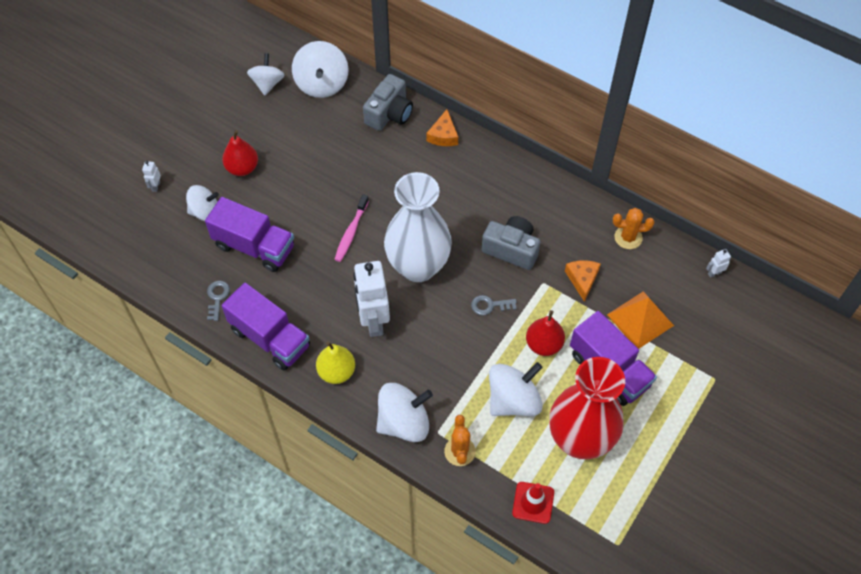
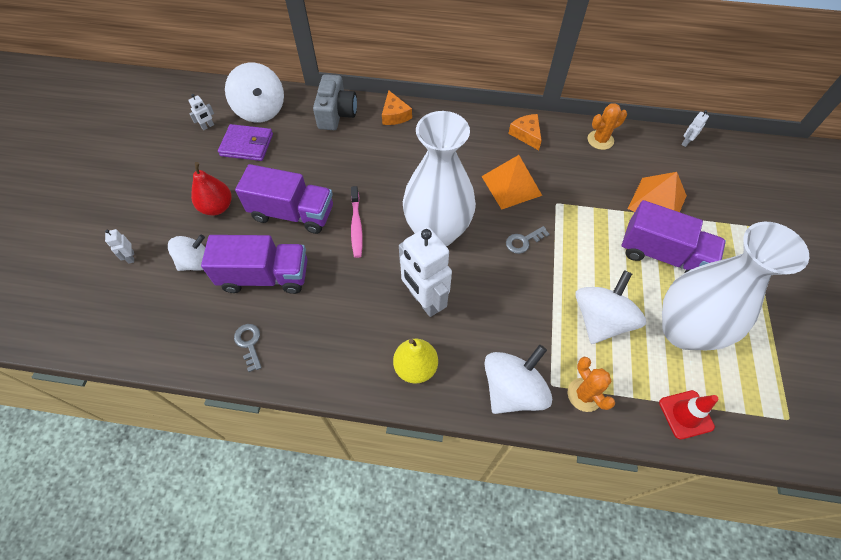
camera: 25 degrees left, 0 degrees up
(267, 83) = (208, 126): white spinning top -> white robot
(270, 338) = (327, 362): purple truck -> purple truck (292, 213)
(293, 116) = (247, 145): none -> purple wallet
(511, 249) = (511, 185): grey camera -> orange pyramid
(543, 344) = (593, 256): red pear -> none
(580, 439) = (683, 330): red vase -> white vase
(582, 279) = (587, 187): orange cheese -> orange cheese (526, 134)

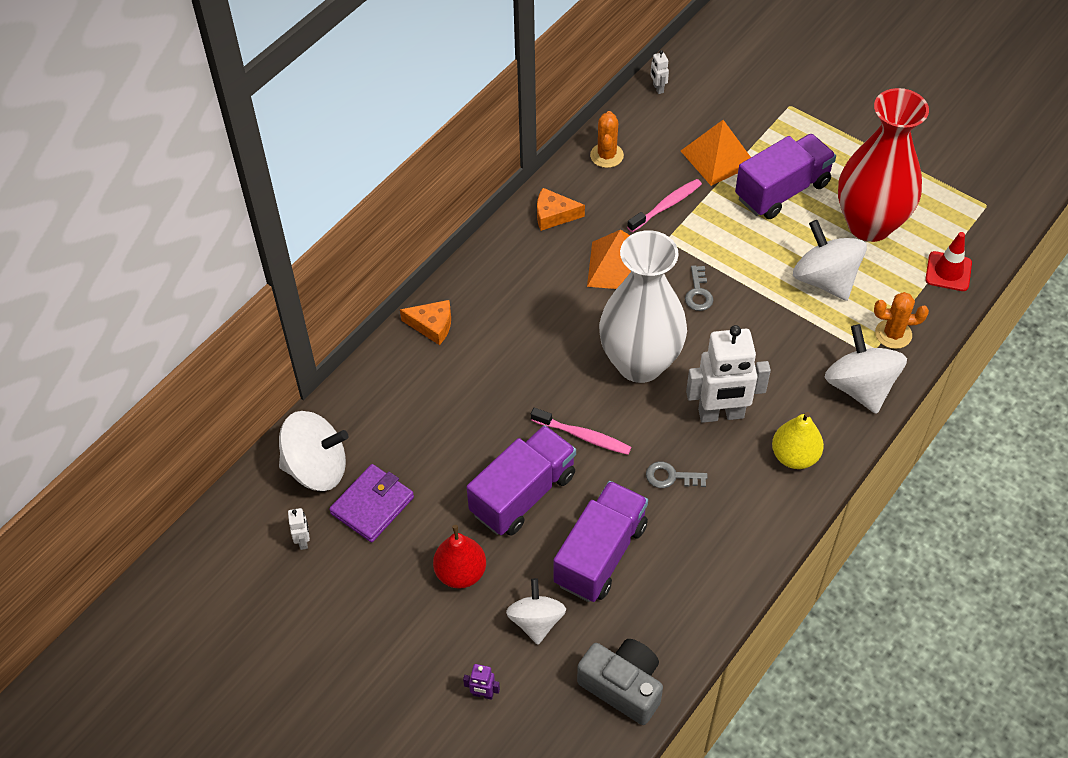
camera: 60 degrees left, 5 degrees down
(131, 257) = (483, 694): white robot -> purple robot
(249, 344) = (684, 600): grey key -> grey key (671, 477)
(336, 114) = (385, 386): grey camera -> grey camera (623, 686)
(586, 190) = (666, 206): none -> pink toothbrush
(683, 330) = (869, 224): white vase -> red vase

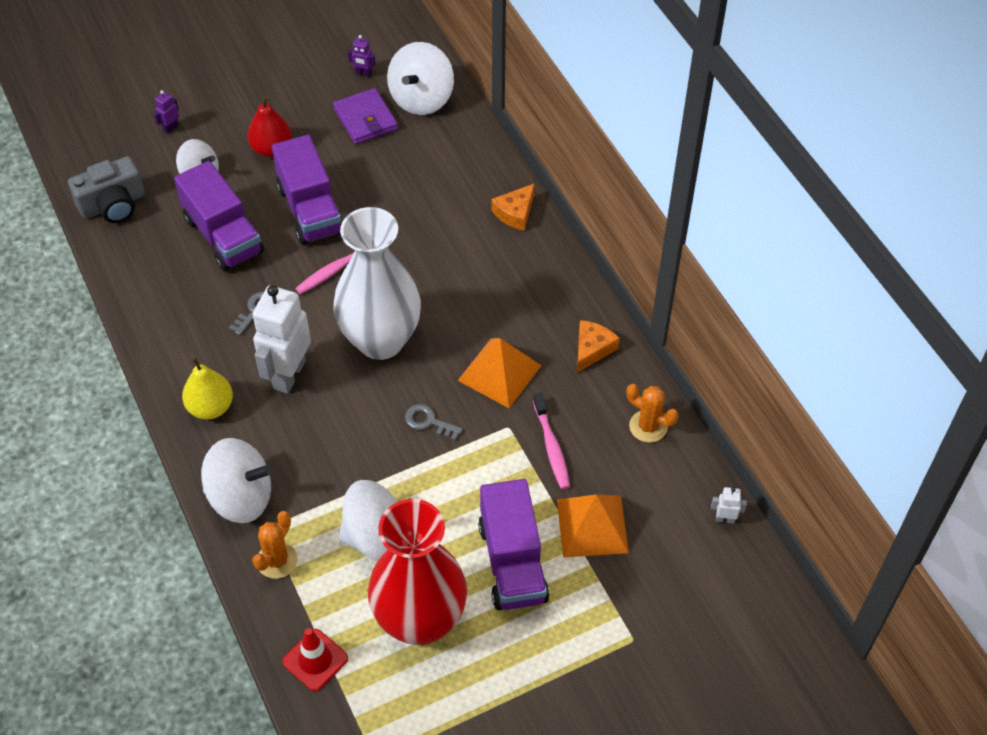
camera: 115 degrees right, 0 degrees up
(303, 541) = (363, 73): white robot -> purple robot

